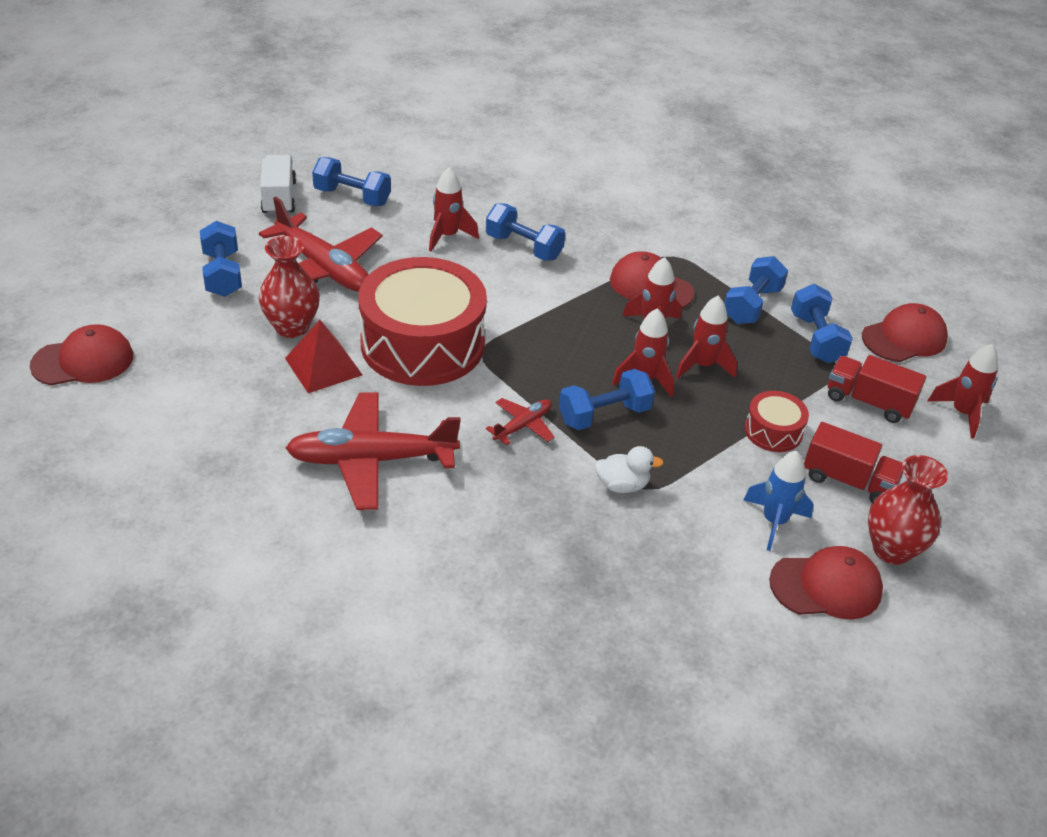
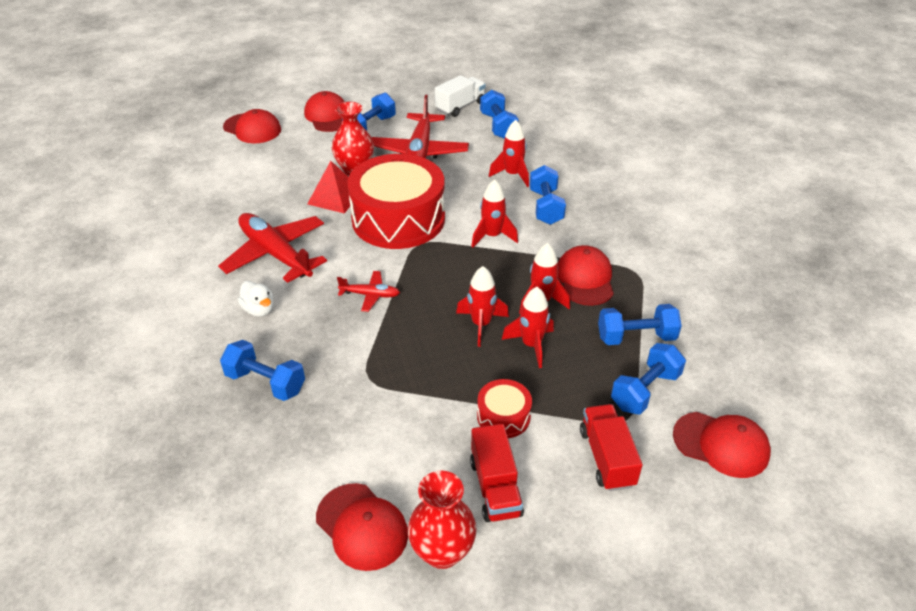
camera: 55 degrees right, 0 degrees up
(151, 292) = (328, 116): none -> red cap
(604, 415) = (421, 324): blue dumbbell -> blue dumbbell (266, 382)
(622, 485) = (361, 366): white duck -> white duck (259, 309)
(774, 521) = (403, 463): blue rocket -> none
(962, 413) = (670, 528): red rocket -> red rocket (492, 236)

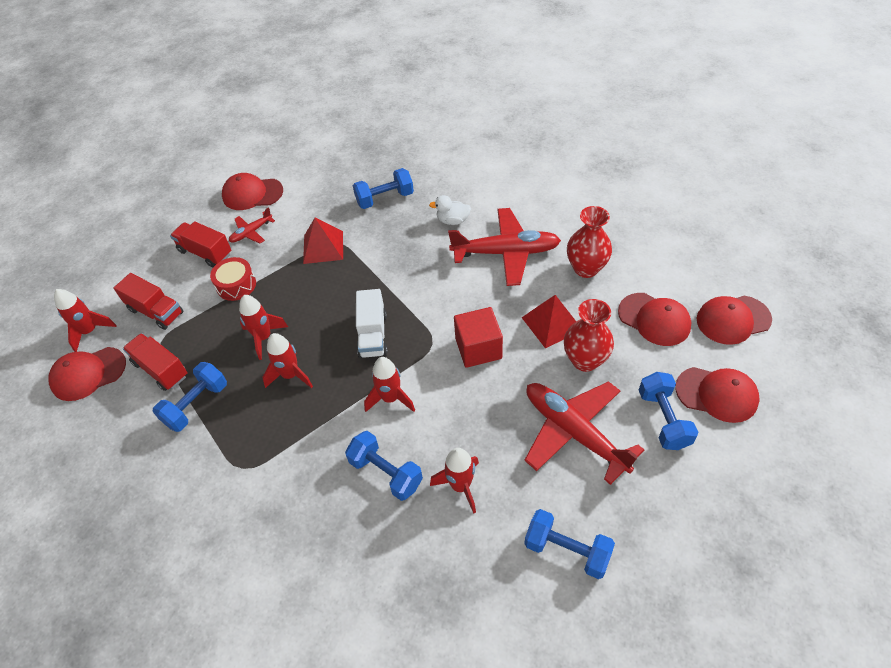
camera: 135 degrees right, 10 degrees up
(370, 295) = (406, 281): red plane -> red plane (251, 232)
(384, 384) = (323, 247): none -> red pyramid
(398, 219) = (478, 348): red drum -> red cube
(442, 552) = (204, 214): red vase -> red vase (586, 268)
(460, 106) = (646, 543): white truck -> white truck (373, 335)
(481, 324) = (311, 323): red rocket -> red rocket (90, 331)
(585, 278) = (277, 424): red cap -> red cap (654, 319)
(645, 391) = (161, 369): blue dumbbell -> red truck

